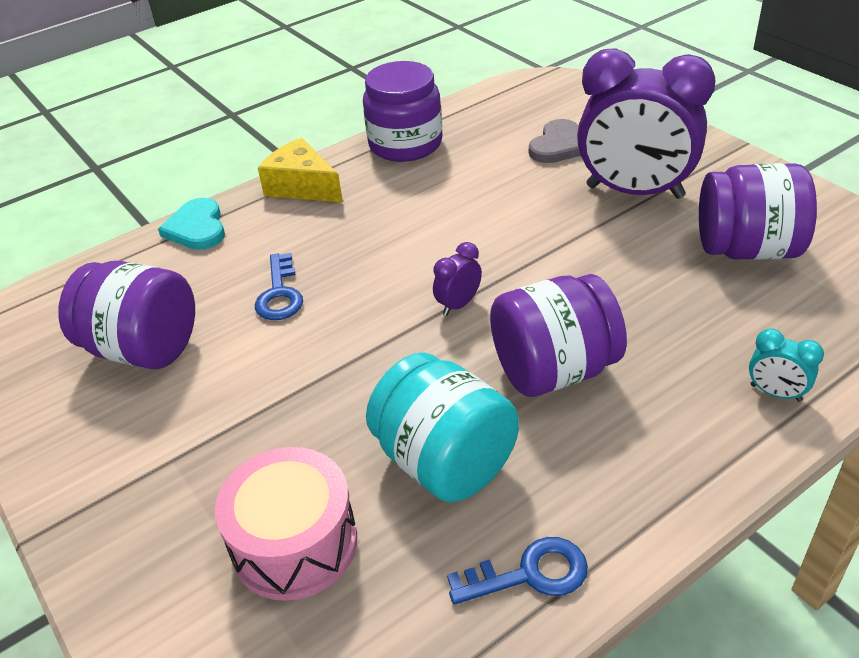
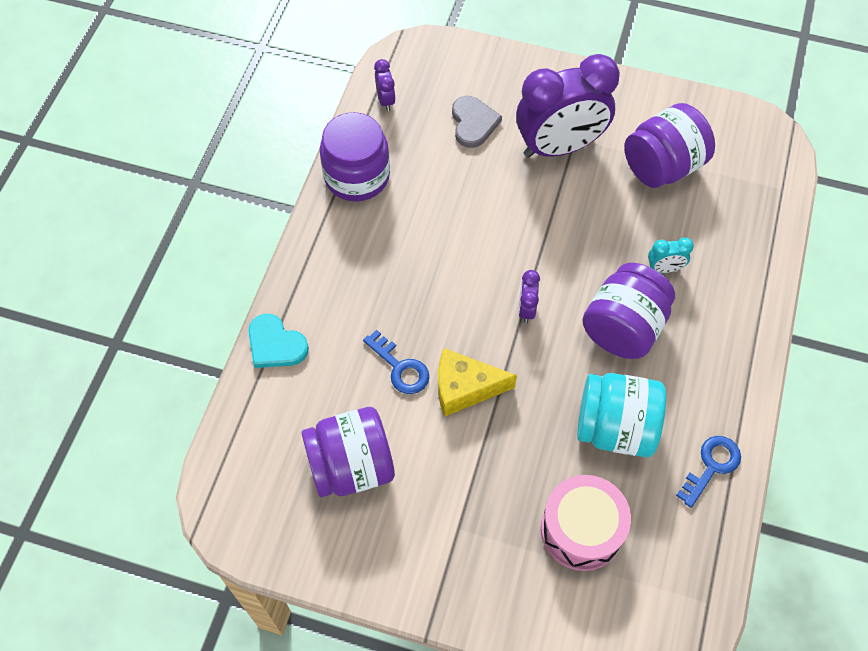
camera: 40 degrees left, 20 degrees up
(302, 186) = (317, 261): yellow cheese -> yellow cheese (465, 388)
(490, 105) = (385, 100): none -> purple clock
(775, 393) = (748, 274): turquoise clock -> turquoise clock (664, 268)

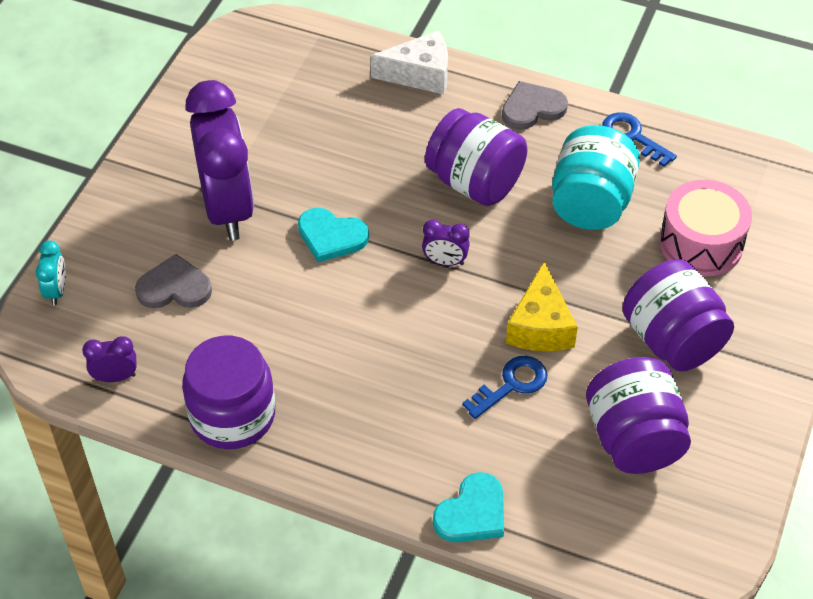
camera: 85 degrees left, 10 degrees down
(541, 222) = (331, 236): none -> turquoise heart
(662, 166) = (273, 123): purple jar -> purple jar (672, 340)
(664, 268) = (406, 140): turquoise clock -> turquoise clock (57, 291)
(729, 372) = (532, 108): none -> grey heart
(751, 274) = (420, 74): none -> white cheese

